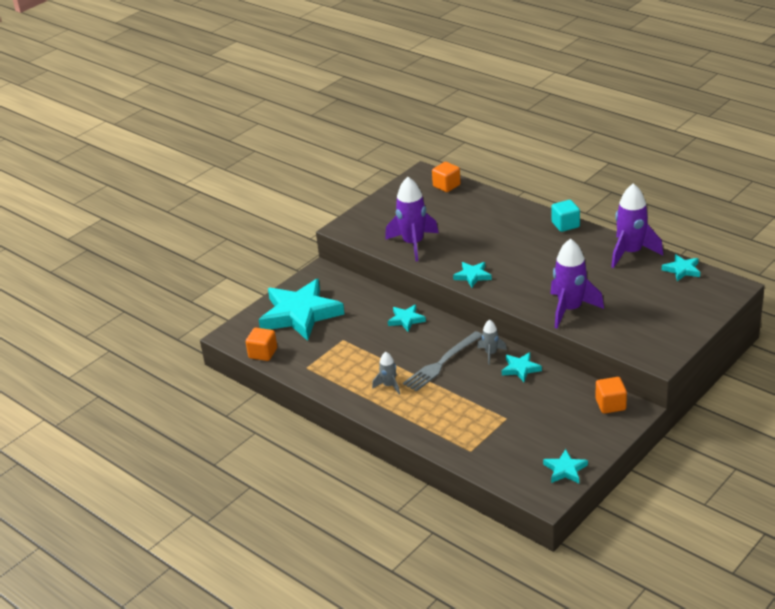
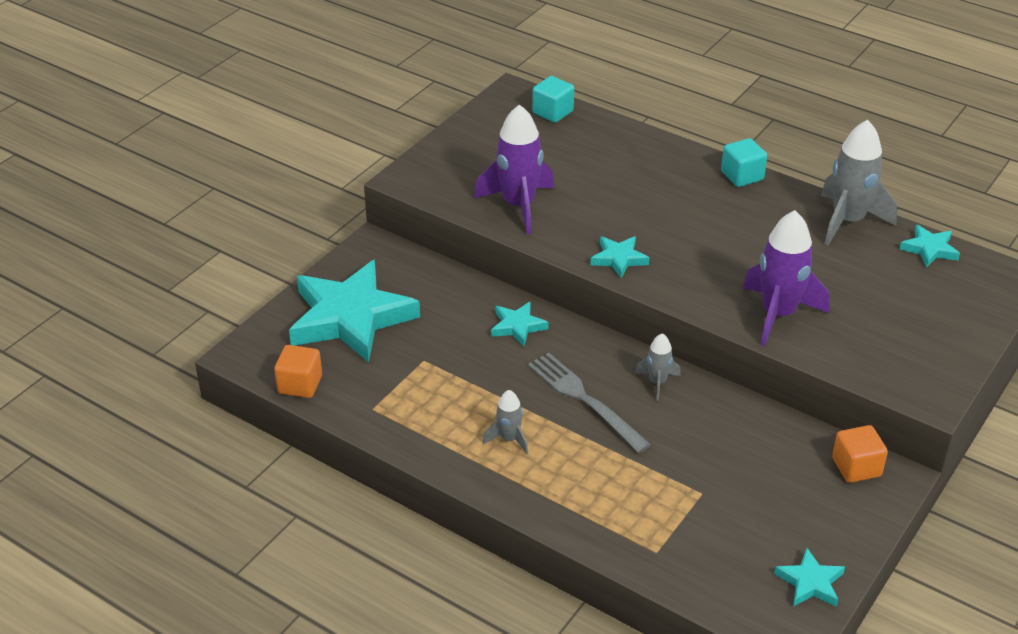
camera: 10 degrees left, 5 degrees up
(441, 363) = (584, 399): grey fork -> grey fork turned 105 degrees clockwise
(446, 186) = (552, 112): orange cube -> turquoise cube
(520, 369) = (707, 408): turquoise star -> none
(630, 253) = (848, 221): purple rocket -> grey rocket

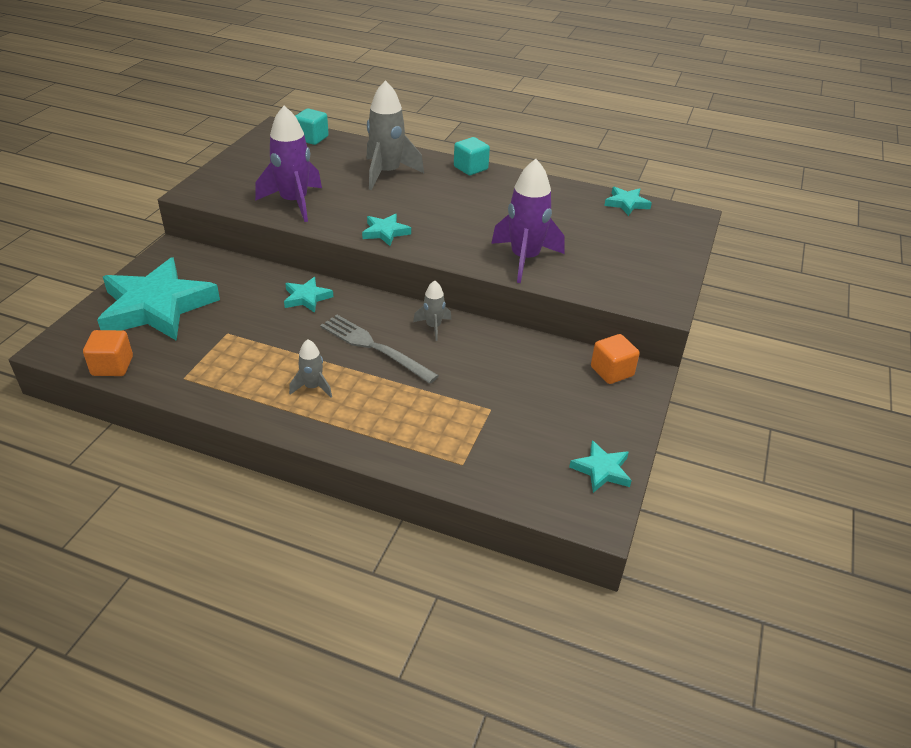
camera: 15 degrees left, 0 degrees up
(848, 221) = (559, 191): grey rocket -> grey rocket (387, 173)

